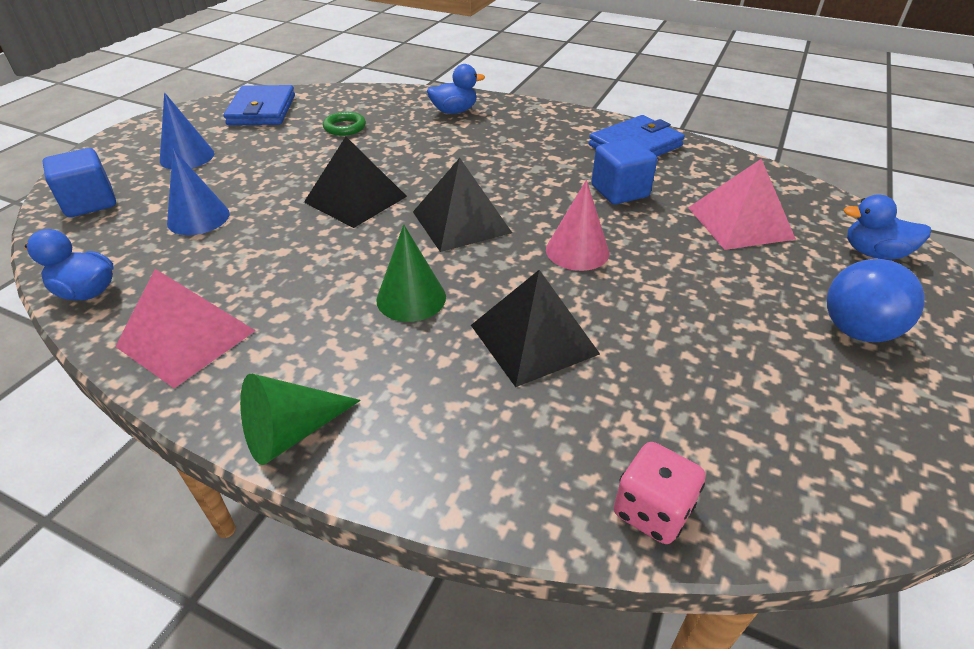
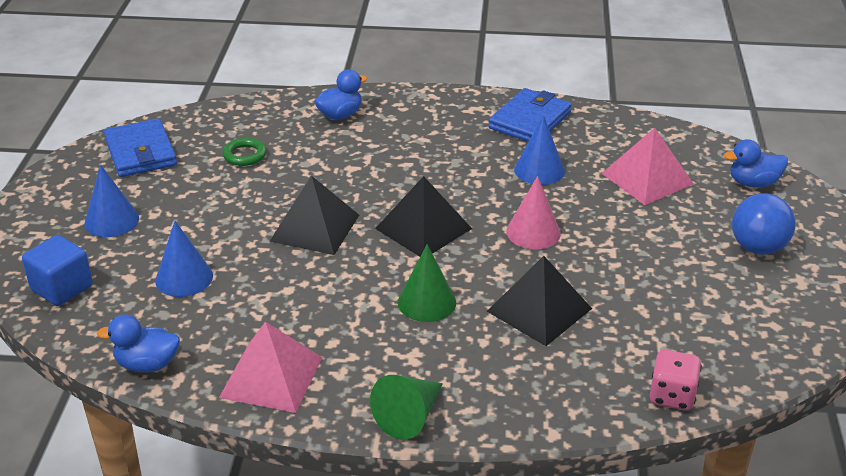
camera: 20 degrees left, 5 degrees down
(619, 191) = (539, 170): blue cube -> blue cone

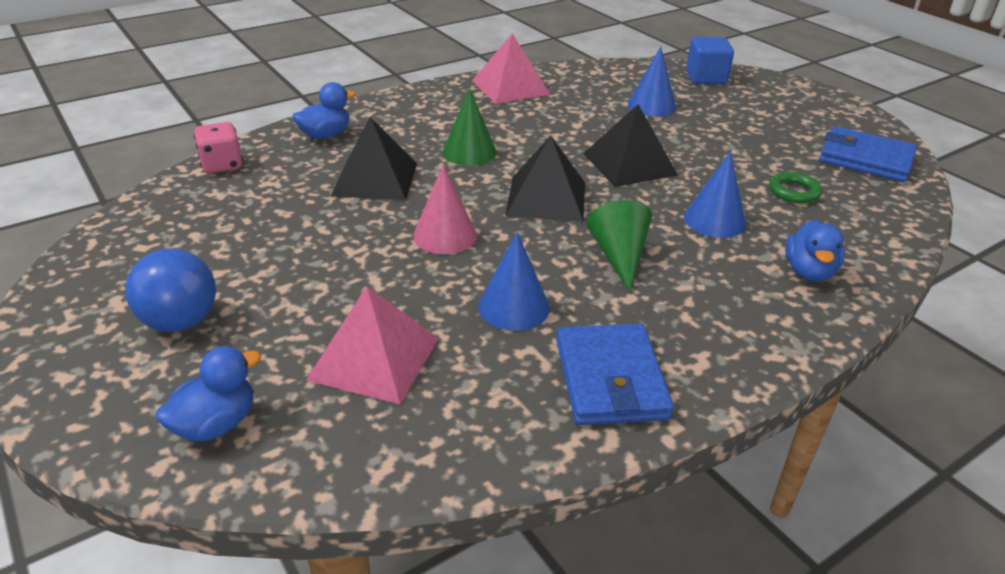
camera: 140 degrees right, 0 degrees up
(111, 220) = (766, 114): blue cone -> blue cone (714, 220)
(147, 364) = (587, 69): blue duck -> blue duck (325, 135)
(409, 416) = (402, 99): green cone -> green cone (619, 256)

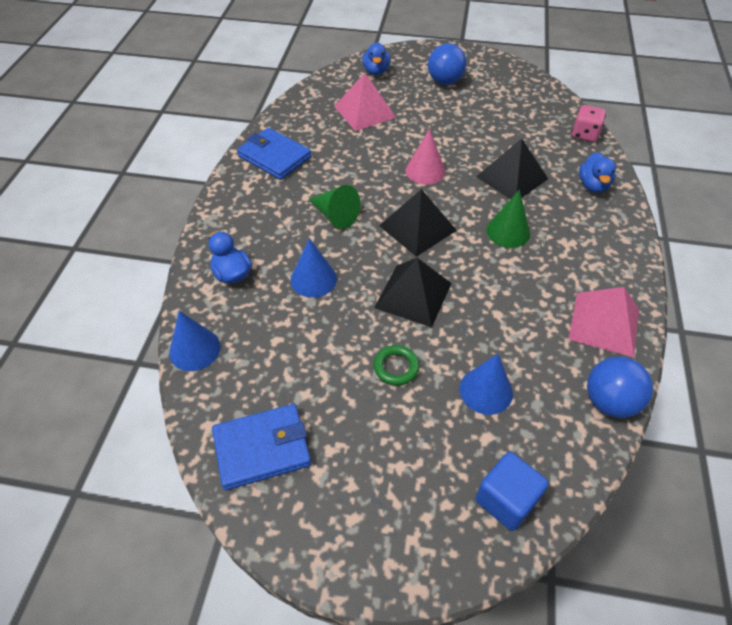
camera: 135 degrees right, 15 degrees up
(514, 307) = (346, 159): blue cone -> blue cone (194, 349)
(577, 70) = (609, 401): none -> blue ball
(794, 192) = (288, 349): green ring -> green ring (396, 367)

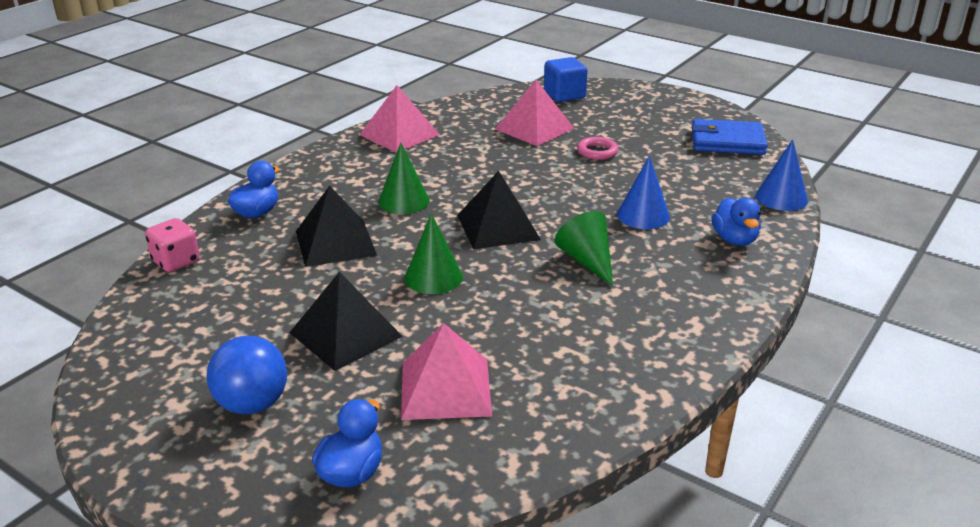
camera: 155 degrees left, 20 degrees down
(274, 157) = (639, 354): blue wallet -> none
(396, 367) = (597, 152): green ring -> pink ring
(413, 295) = (548, 183): black pyramid -> black pyramid (346, 334)
(425, 171) = (433, 277): pink cone -> green cone
(486, 390) = (534, 128): blue cone -> pink pyramid
(609, 401) = (449, 108): blue ball -> none

